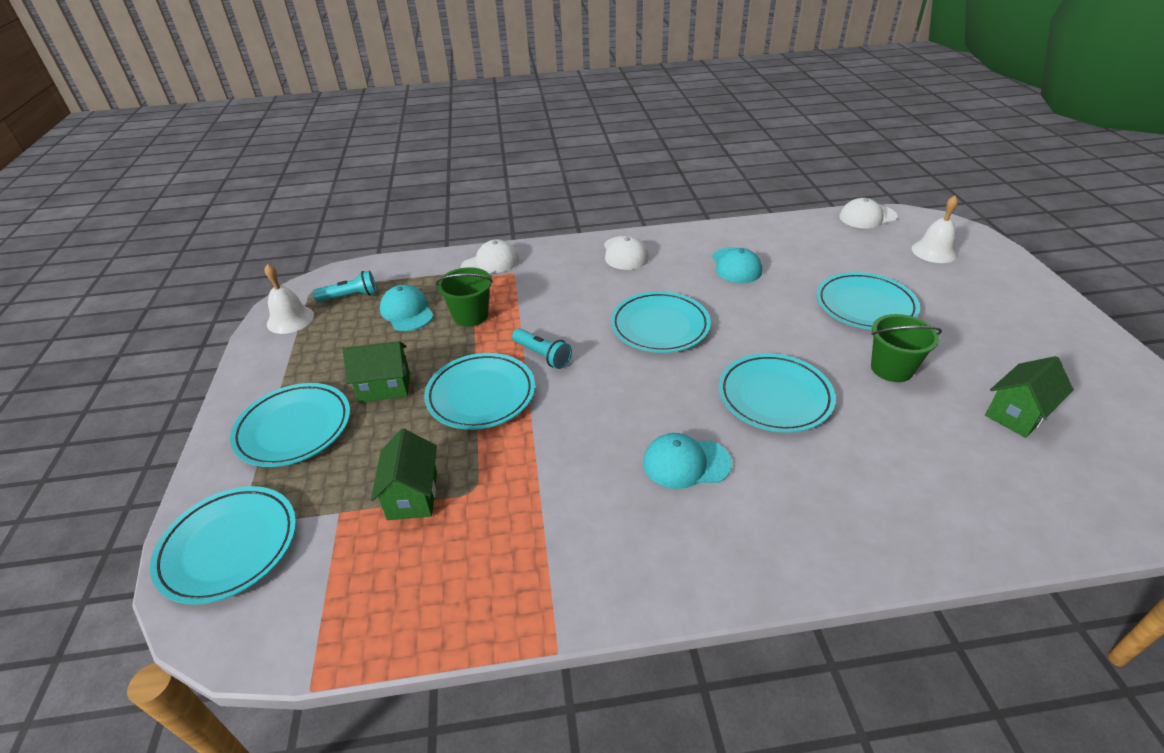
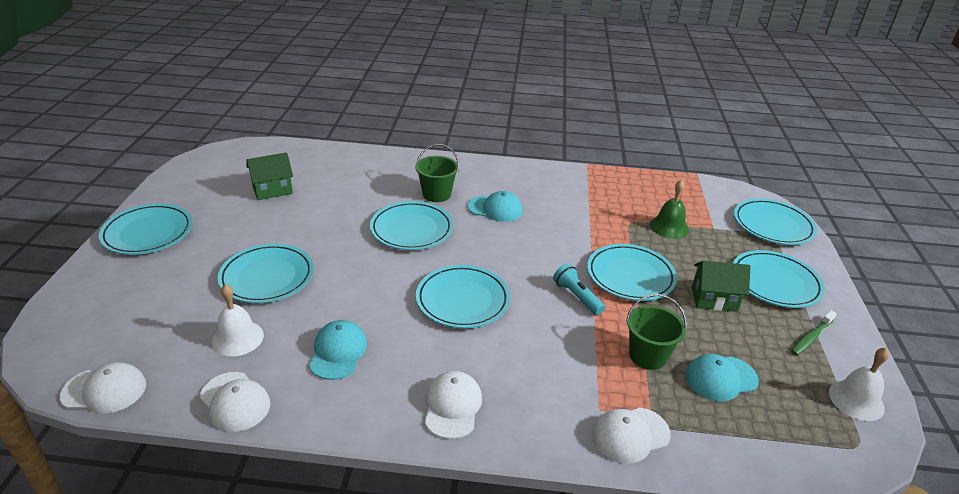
camera: 170 degrees left, 5 degrees down
(294, 366) = (811, 337): none -> green toothbrush
(350, 296) = (801, 420): turquoise flashlight -> none
(407, 311) = (720, 378): turquoise cap -> turquoise cap turned 90 degrees clockwise
(413, 495) = (669, 227): green house -> green bell
(776, 228) = (235, 401): none -> white cap
(891, 368) = (312, 228): green bucket -> green bucket (436, 194)
(934, 251) = (118, 317): white bell -> white bell (238, 338)
(1048, 320) = (148, 233): none -> turquoise plate

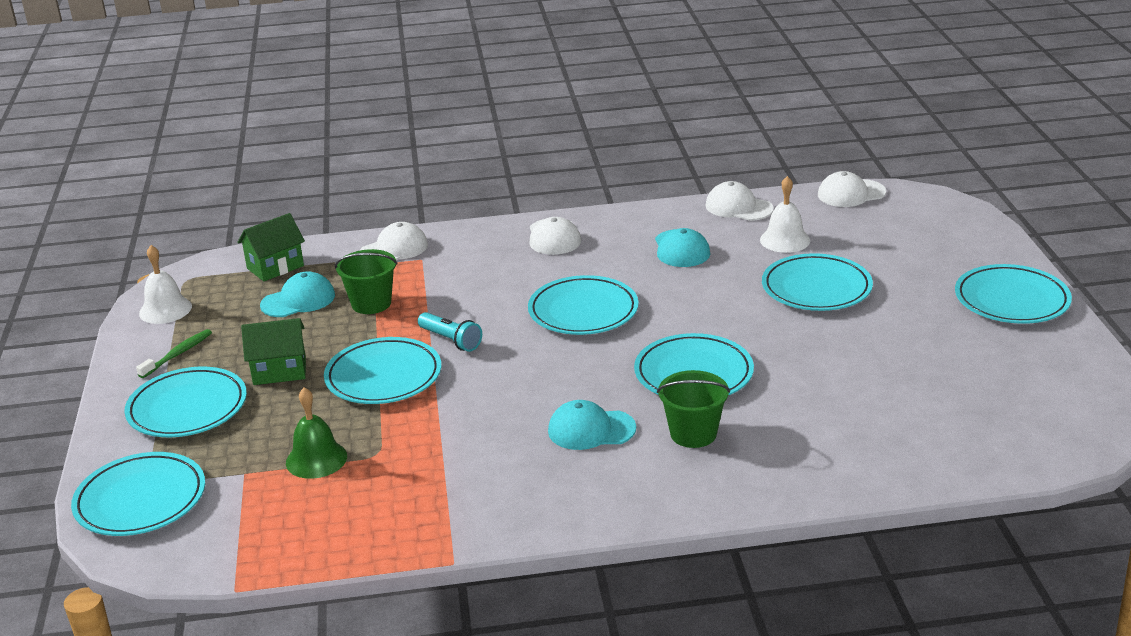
camera: 170 degrees right, 5 degrees down
(272, 190) = (938, 385): green house -> green house (275, 267)

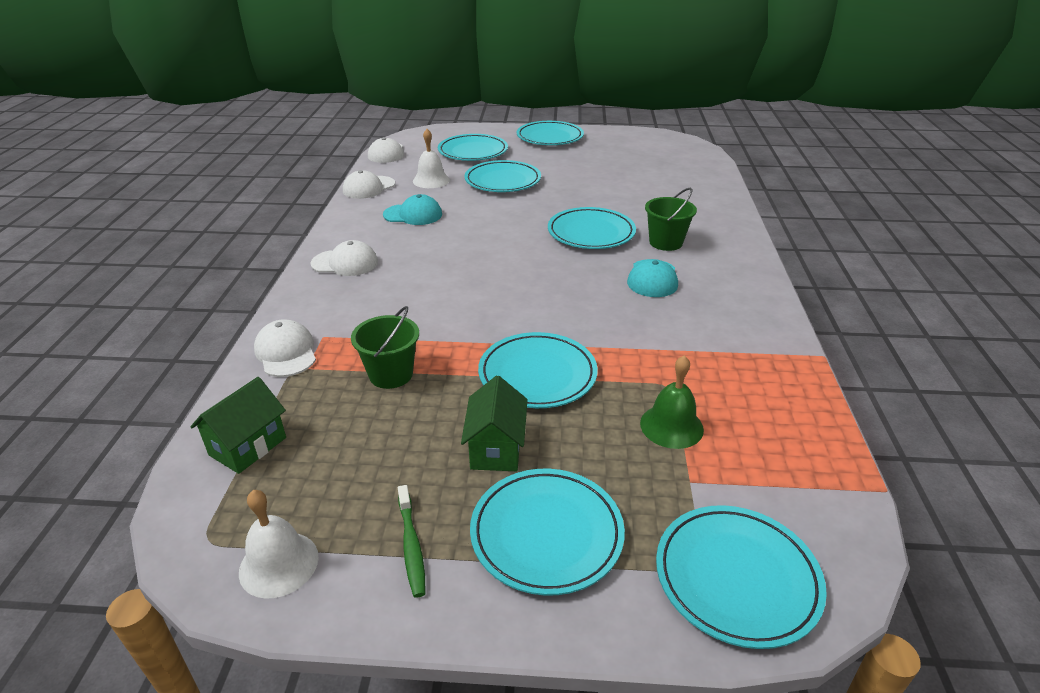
camera: 80 degrees left, 5 degrees up
(178, 354) = (411, 546): green toothbrush -> green toothbrush turned 150 degrees counterclockwise
(275, 267) = (248, 446): green house -> green house turned 60 degrees clockwise
(298, 300) = (346, 428): turquoise cap -> none
(451, 340) = (491, 330): turquoise flashlight -> none
(583, 311) = (480, 263): turquoise plate -> turquoise plate (473, 151)

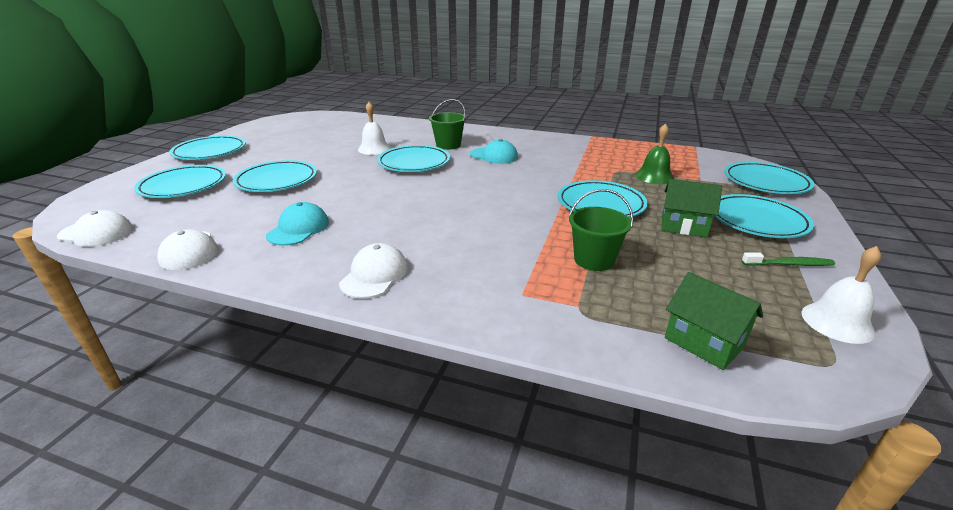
camera: 75 degrees left, 5 degrees down
(286, 352) = (546, 318): white cap -> none
(431, 180) = (224, 213): white bell -> white bell (374, 149)

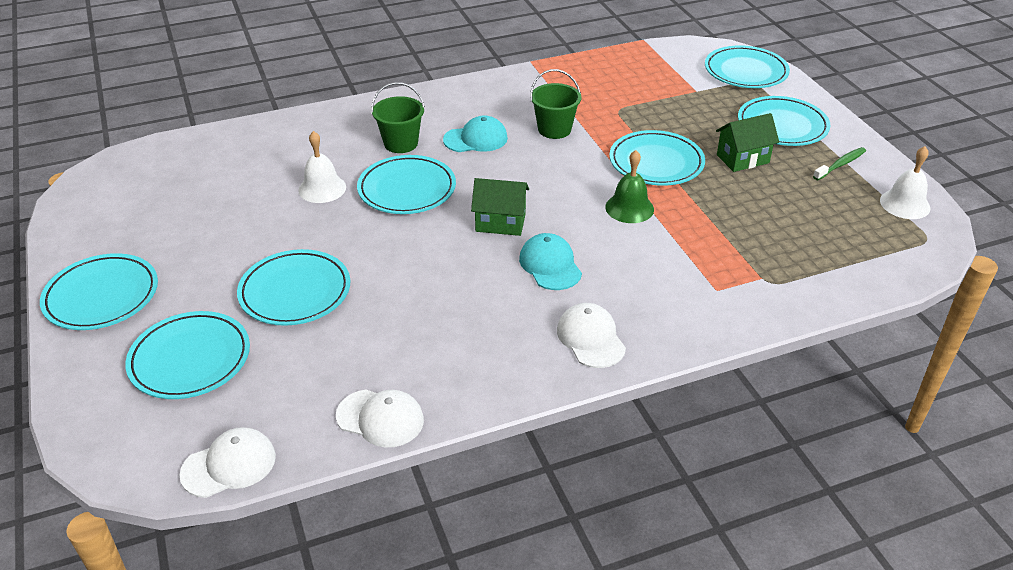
camera: 40 degrees left, 10 degrees up
(298, 229) = (441, 334): turquoise cap -> turquoise cap (550, 265)
(594, 260) = (723, 229): green bucket -> green bucket (554, 129)
(654, 176) = (656, 103): green bell -> green bell (629, 208)
(703, 342) = (857, 263): green house -> green house (500, 223)

